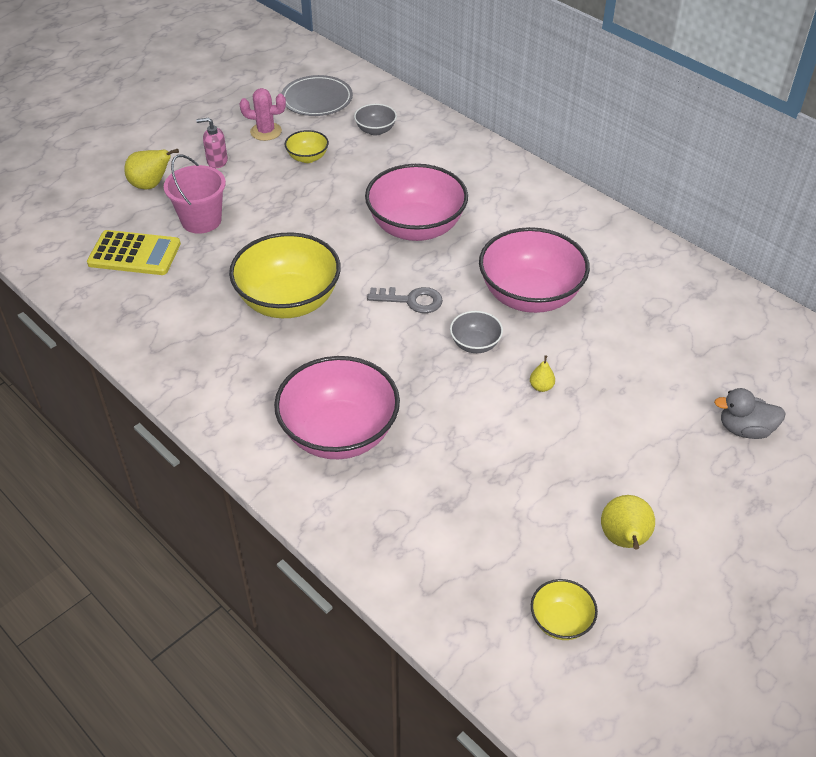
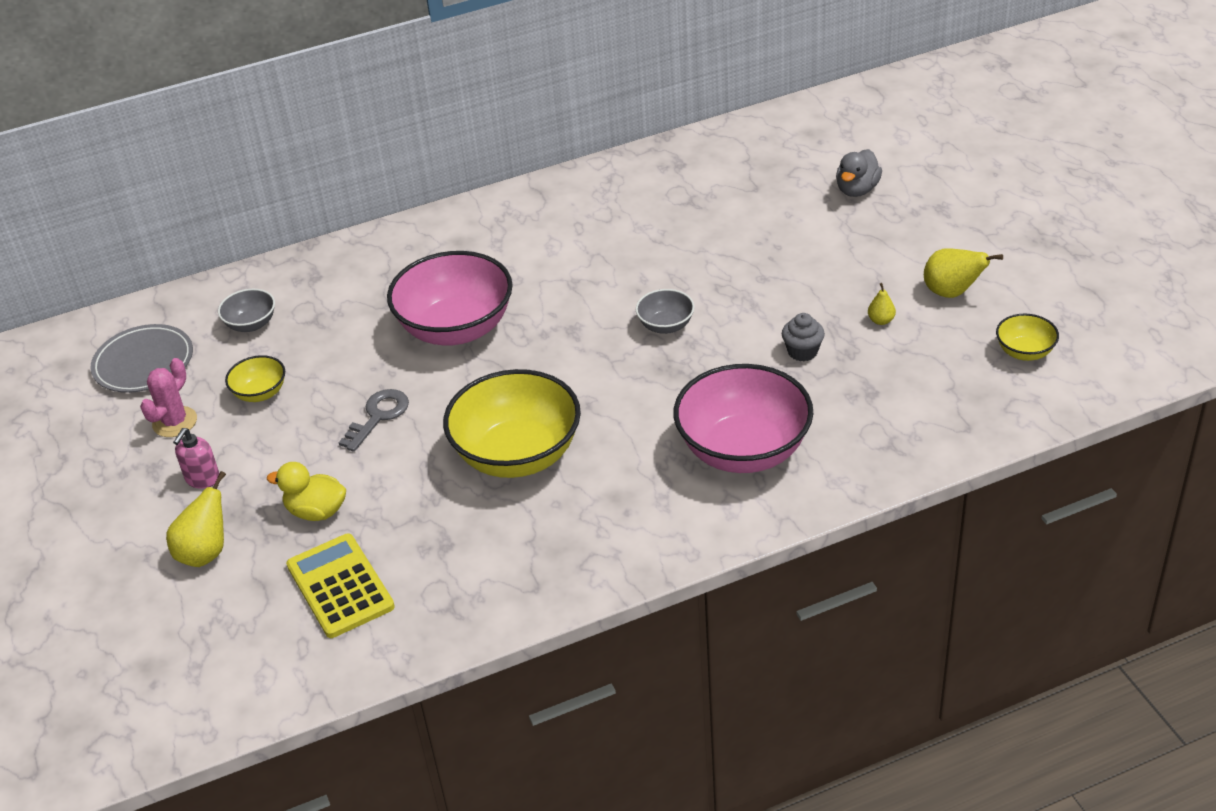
camera: 65 degrees left, 5 degrees down
(134, 254) = (340, 586): yellow calculator -> yellow calculator turned 60 degrees counterclockwise
(201, 220) = (316, 511): pink bucket -> yellow duck
(412, 300) = (574, 357): grey key -> grey key (378, 416)
(482, 443) = (802, 351): none -> grey cupcake
(530, 296) = (617, 271): pink bowl -> none
(541, 387) = (747, 295): yellow pear -> yellow pear (881, 320)

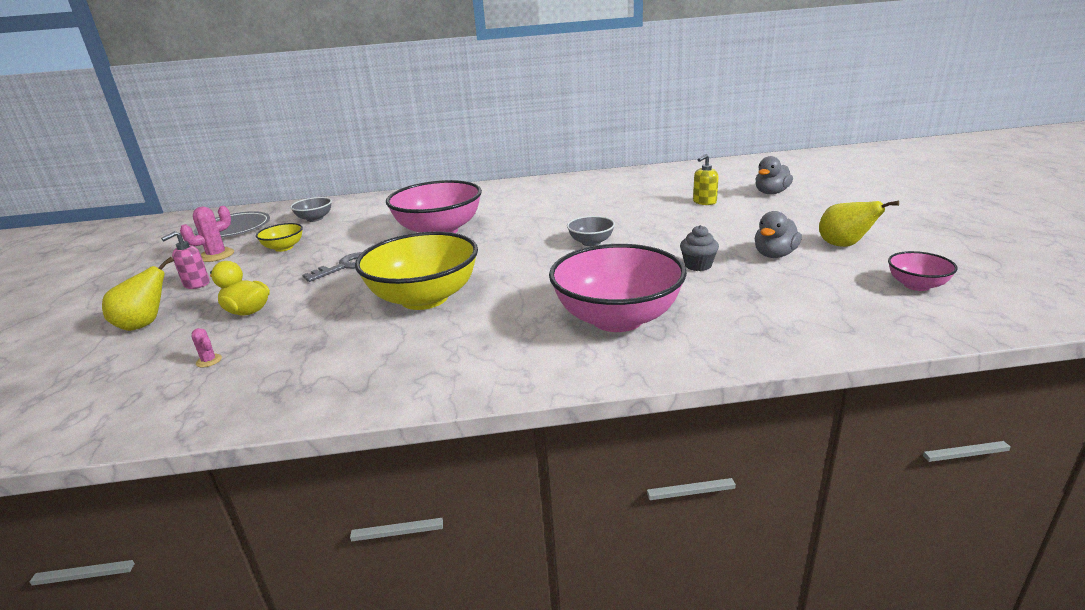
camera: 15 degrees right, 15 degrees down
(340, 586) = (209, 361): yellow calculator -> pink cactus
(778, 221) = (704, 202): none -> yellow soap dispenser
(881, 320) = (774, 255): yellow pear -> grey duck
(1024, 352) = (916, 285): yellow bowl -> pink bowl

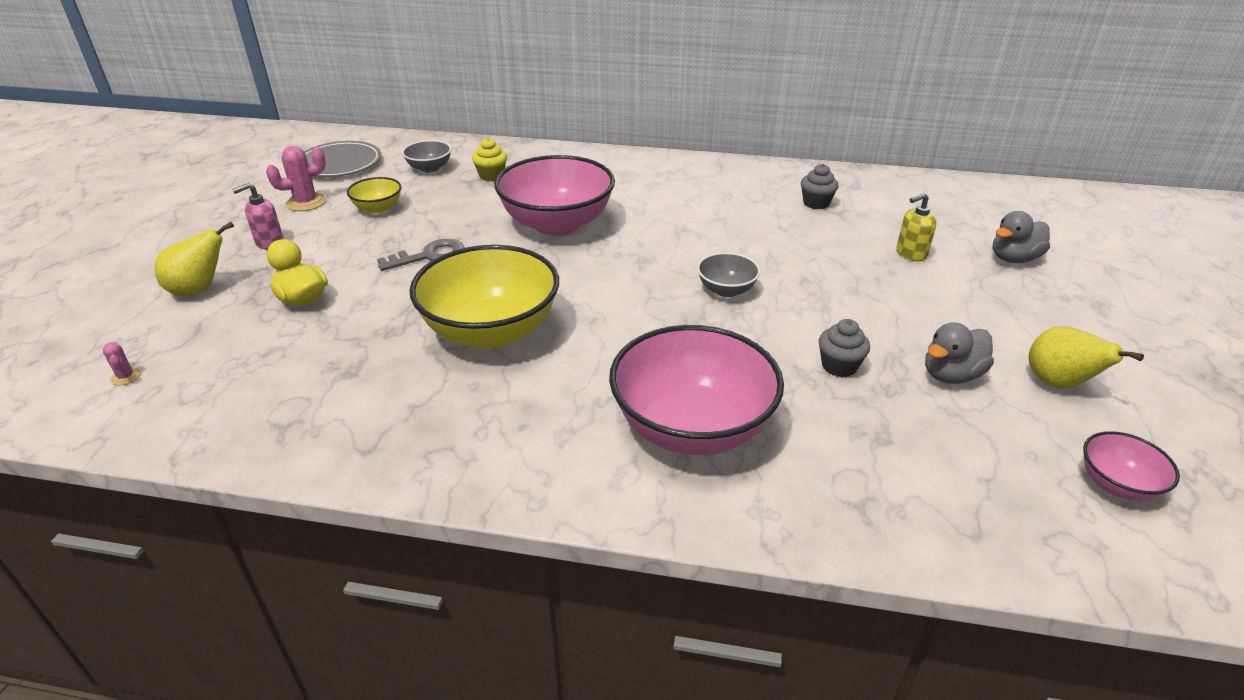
camera: 15 degrees right, 10 degrees up
(209, 361) = (238, 361): pink cactus -> pink cactus (126, 377)
(369, 214) = (491, 176): none -> yellow cupcake
(623, 189) = (816, 203): none -> grey cupcake

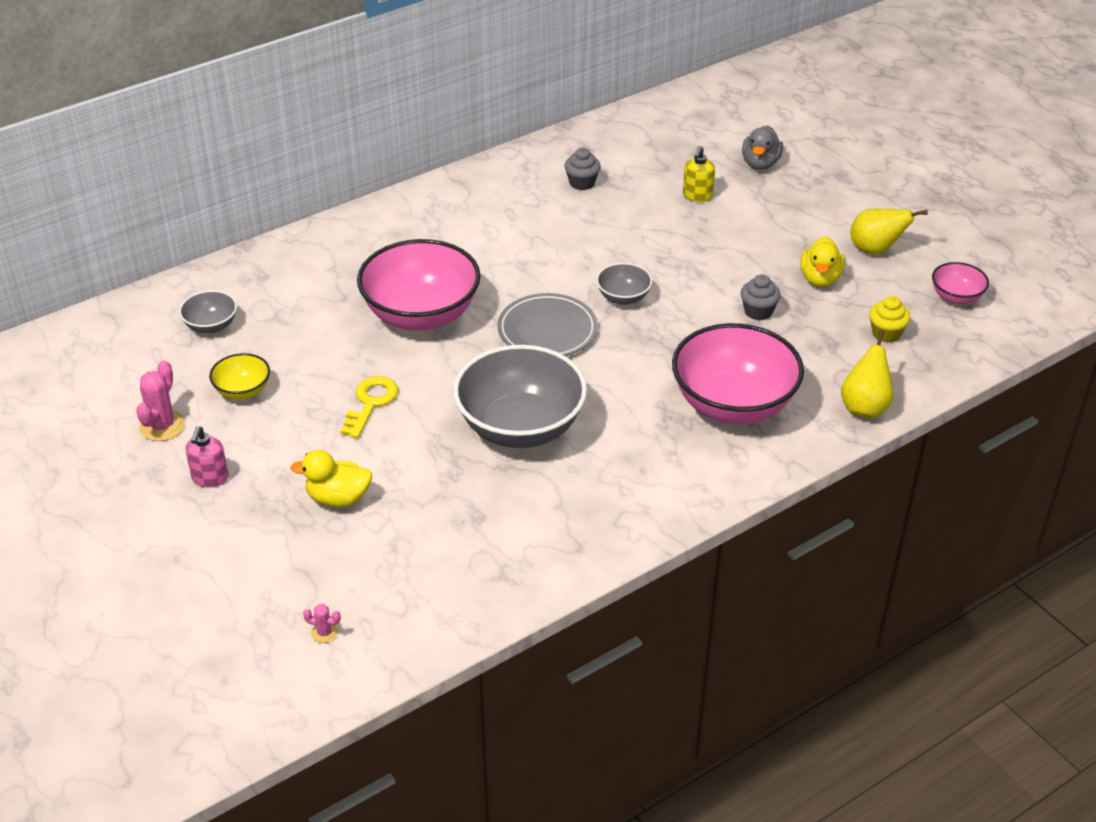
camera: 45 degrees left, 5 degrees up
(199, 290) = (237, 548): yellow pear -> yellow pear (864, 407)
(339, 164) = (110, 372): grey plate -> grey plate (547, 330)
(430, 256) = (371, 403): grey key -> yellow key
(491, 176) = (284, 301): yellow cupcake -> yellow cupcake (886, 333)
(491, 331) = (520, 427): yellow bowl -> grey bowl
(951, 375) = (820, 279): grey duck -> yellow duck

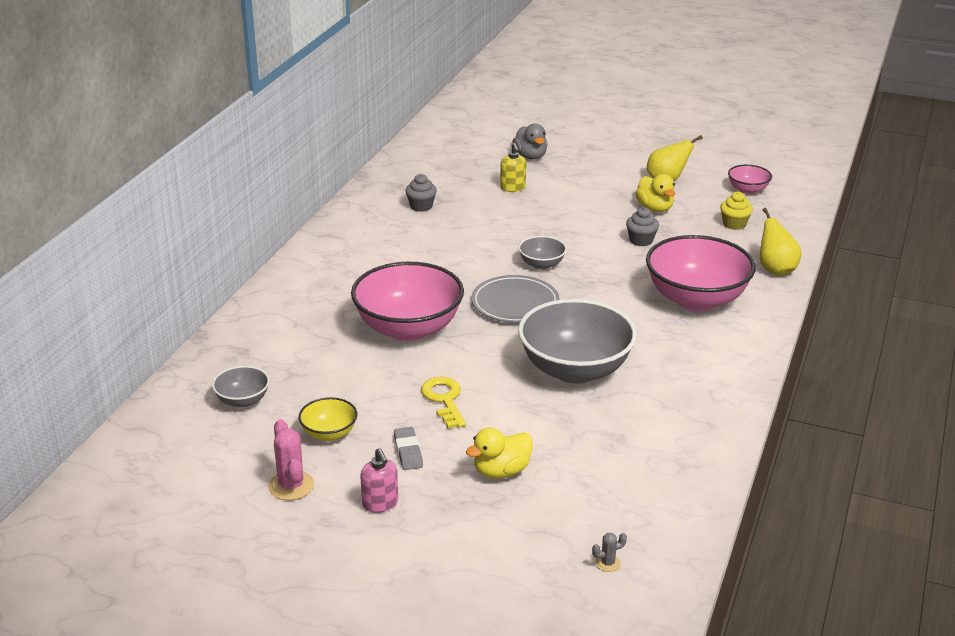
camera: 35 degrees left, 10 degrees down
(285, 440) = (408, 452): none -> grey eraser
(324, 633) = (607, 563): pink cactus -> grey cactus

